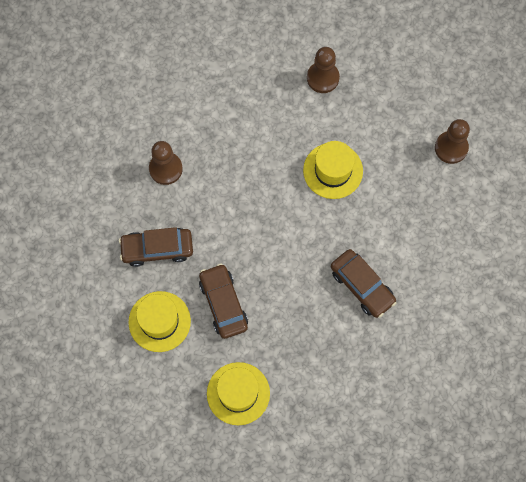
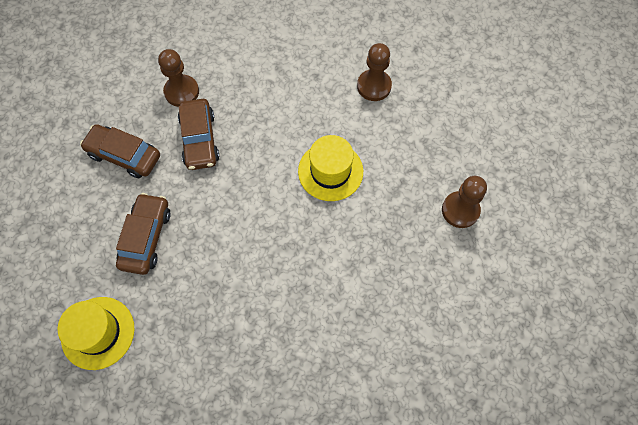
camera: 30 degrees right, 5 degrees down
(159, 321) = (78, 221): yellow hat -> none
(362, 286) = (288, 296): brown car -> brown car (200, 139)

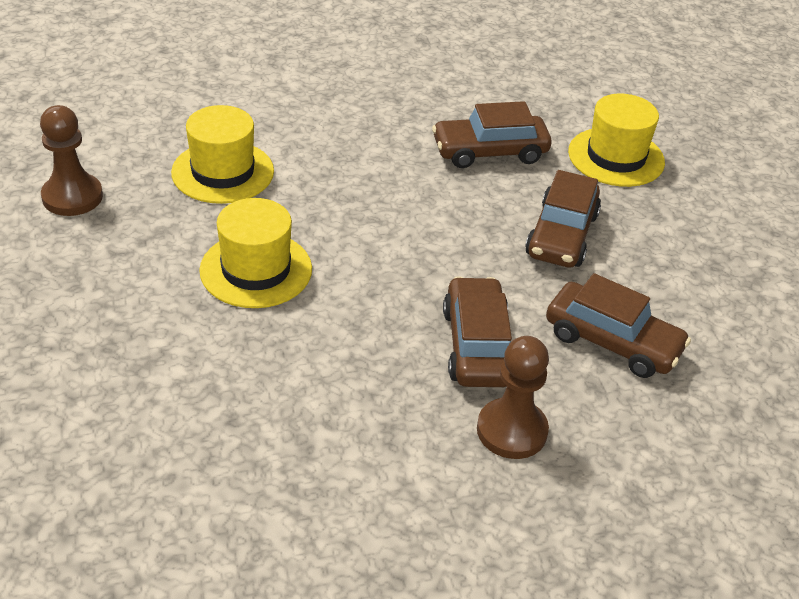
camera: 175 degrees left, 25 degrees down
(193, 318) = (490, 152): none -> brown car
(374, 86) = (123, 383): brown pawn -> none
(376, 254) = (223, 172): none -> yellow hat

